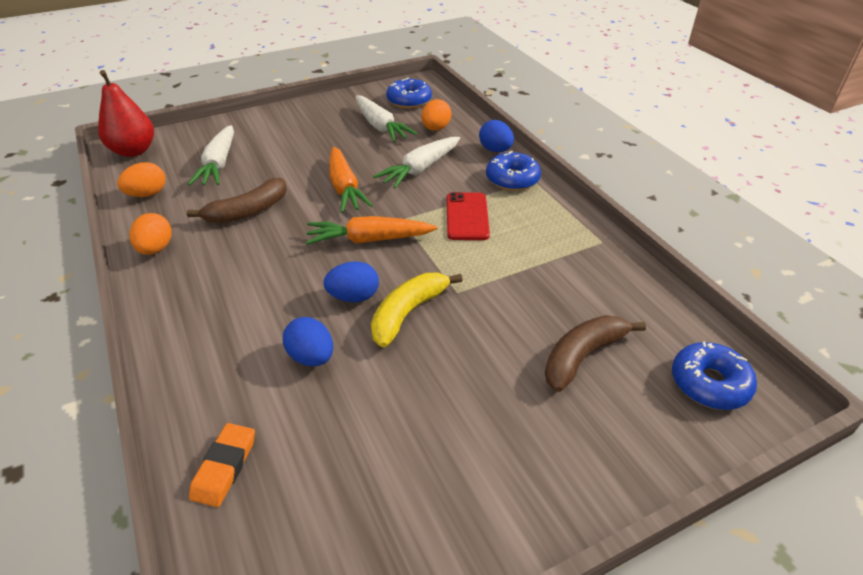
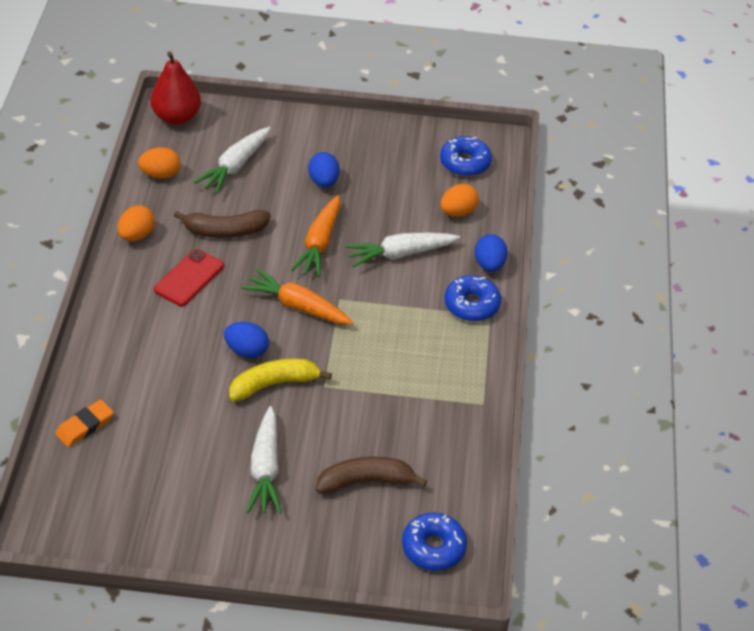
camera: 30 degrees right, 5 degrees up
(311, 357) = (184, 382): blue egg -> blue egg (323, 181)
(380, 126) = (408, 185): white carrot -> white carrot (265, 468)
(467, 216) = (395, 323): red phone -> red phone (189, 278)

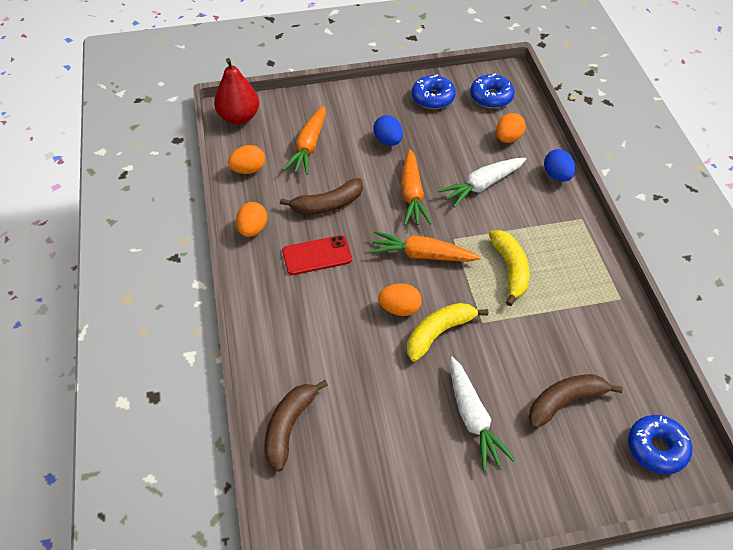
camera: 15 degrees left, 5 degrees up
(85, 426) = (289, 427): orange eraser -> brown banana
(189, 278) = (317, 255): red phone -> red phone turned 60 degrees clockwise
(235, 166) = (309, 146): white carrot -> orange carrot
(247, 351) = (399, 308): blue egg -> orange egg
(382, 345) = (510, 269): none -> yellow banana
(471, 305) = (562, 213): blue donut -> blue donut (433, 98)

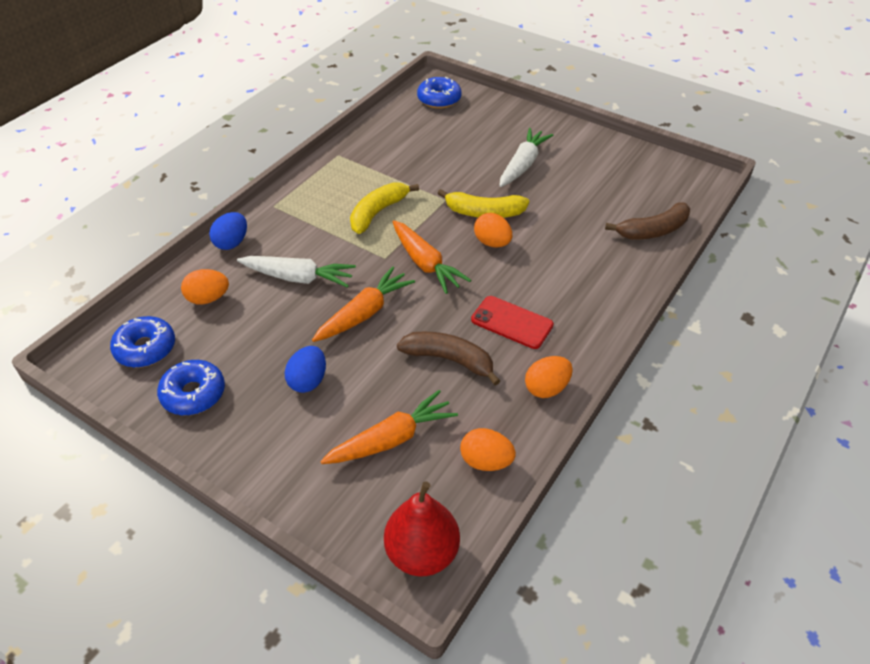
camera: 135 degrees left, 5 degrees down
(565, 402) = (457, 139): brown banana -> none

